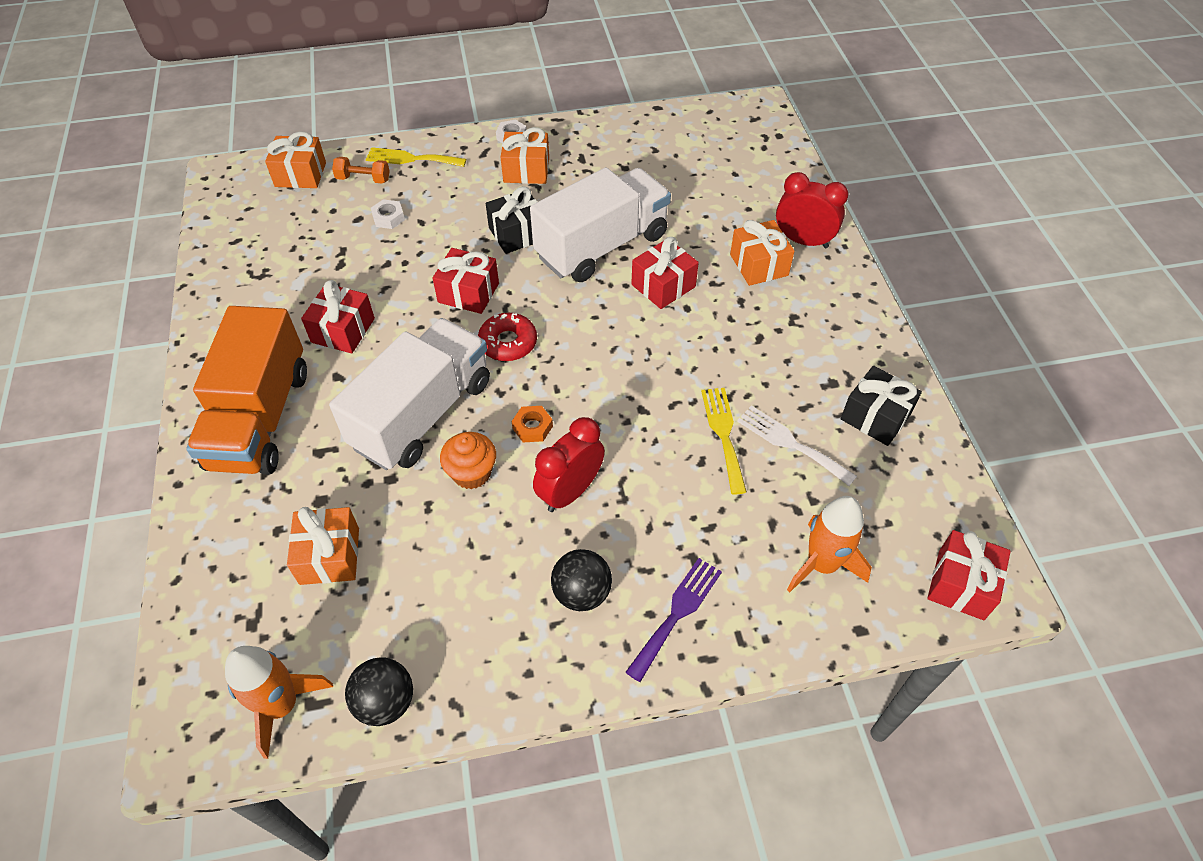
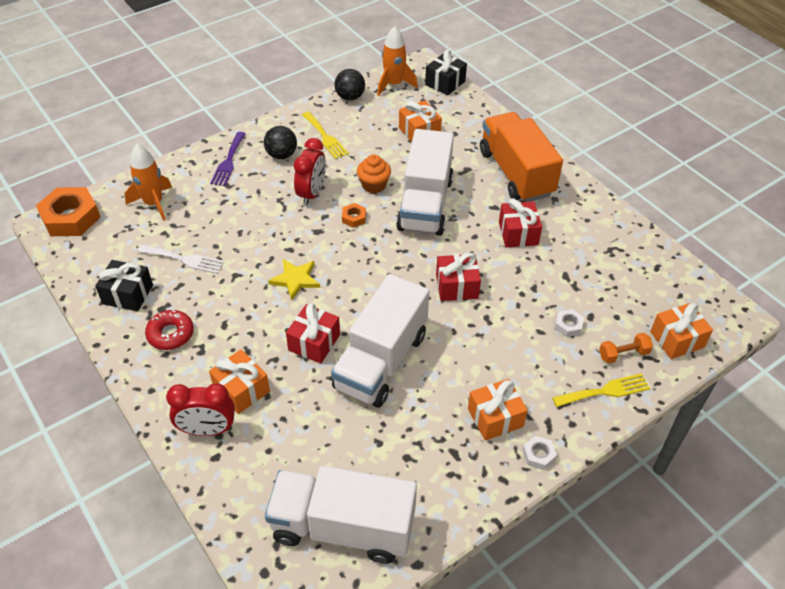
camera: 155 degrees right, 5 degrees down
(508, 343) = (403, 261): red donut -> red donut (170, 334)
(517, 234) = (456, 348): black gift -> black gift (445, 83)
(653, 364) = (295, 279): none -> yellow star
(704, 142) = (343, 527): none -> white truck
(723, 434) = (230, 251): yellow fork -> yellow fork (325, 137)
(961, 584) = (71, 217): red gift -> orange nut

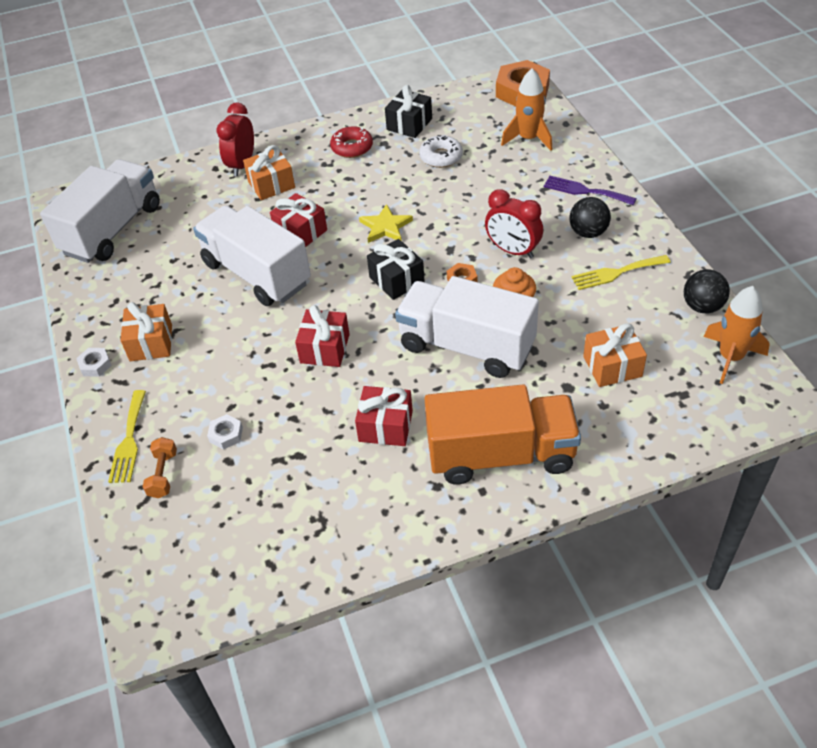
camera: 110 degrees right, 0 degrees up
(184, 259) = (441, 157): white fork -> white donut
(445, 83) = (731, 419): black gift -> black gift (396, 280)
(677, 339) = (154, 538): orange gift -> none

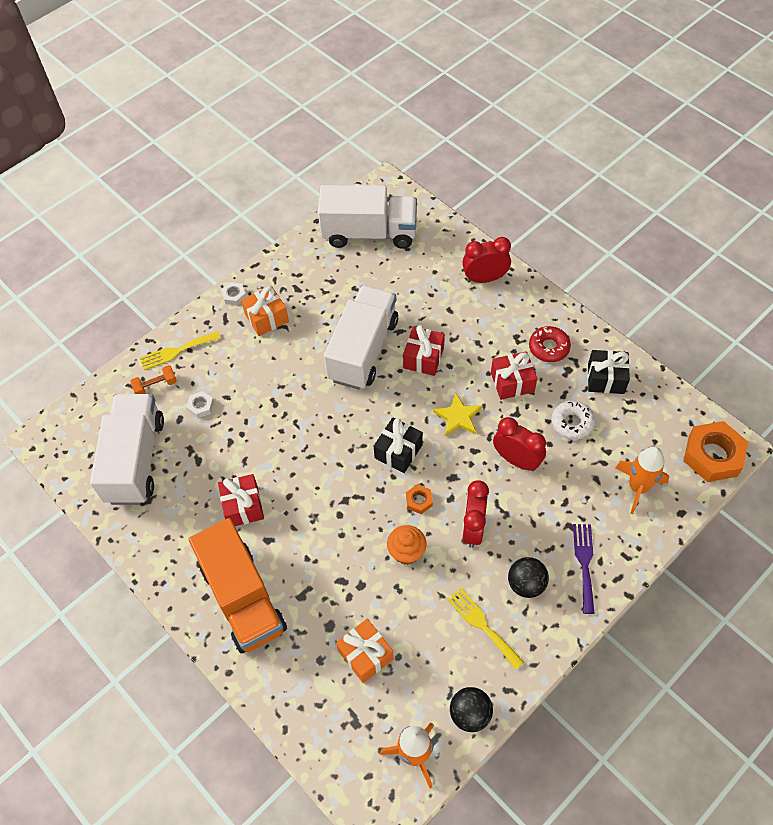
camera: 65 degrees right, 10 degrees up
(271, 184) = (470, 311): orange gift -> none
(325, 348) = (304, 432): red gift -> red gift (512, 382)
(457, 202) = (516, 460): none -> red clock
(466, 346) = (345, 532): white truck -> white truck (135, 460)

